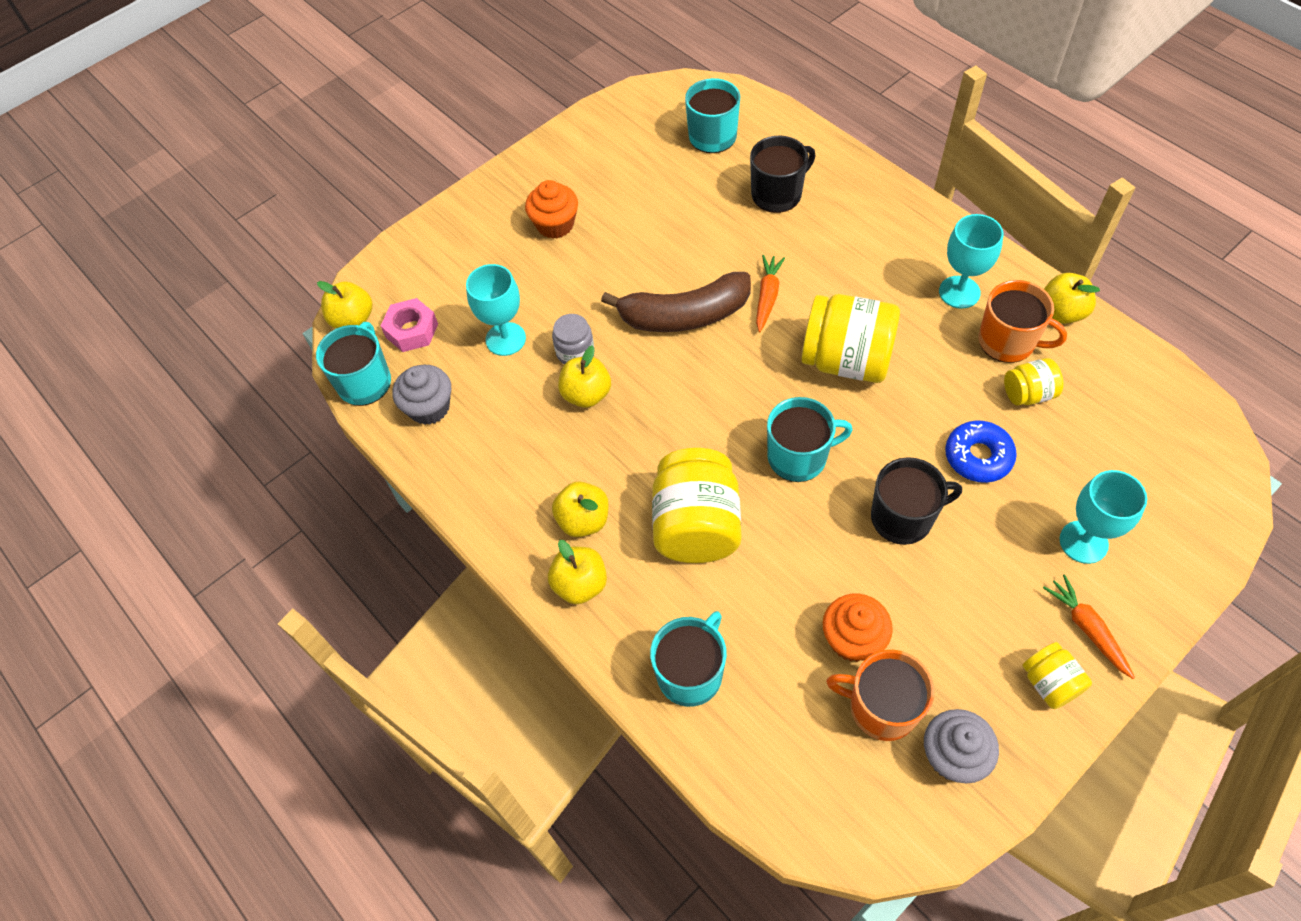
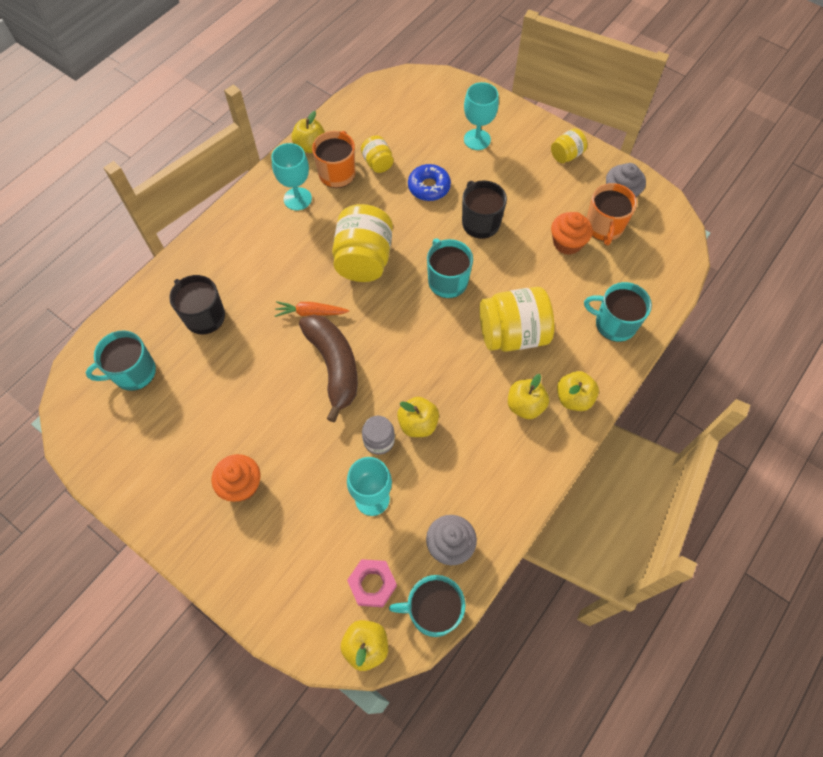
camera: 105 degrees left, 5 degrees up
(1087, 629) = (530, 139): orange carrot -> none

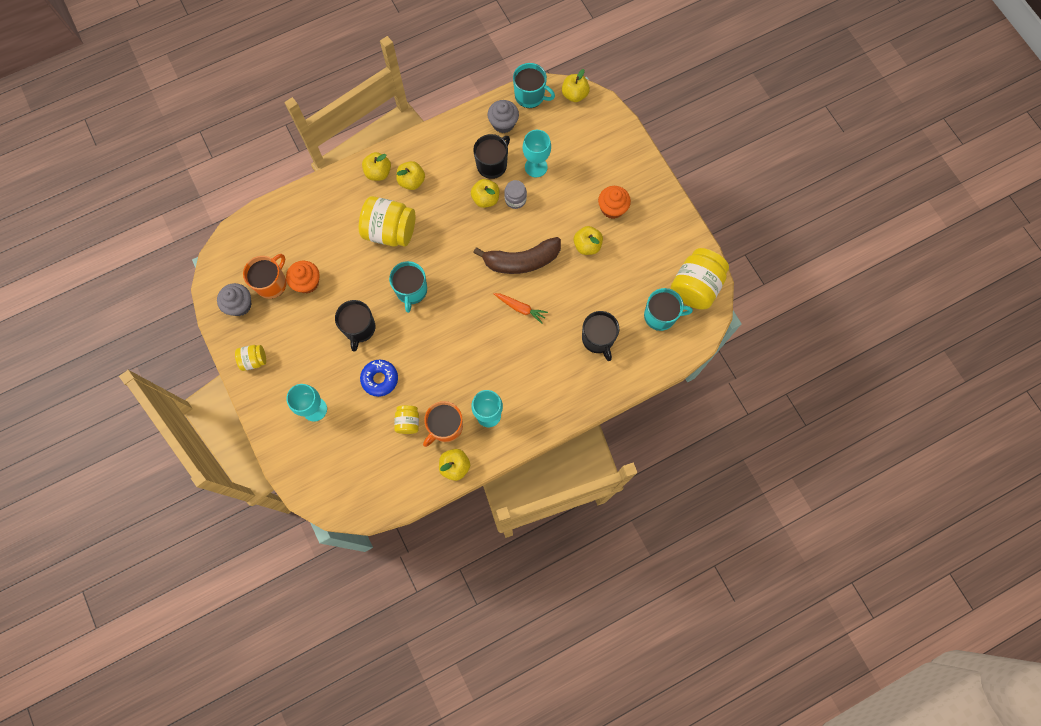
camera: 155 degrees left, 10 degrees up
(258, 419) = (587, 246): none -> yellow apple
(334, 366) = (522, 261): brown banana -> brown banana turned 105 degrees counterclockwise
(364, 259) = (462, 335): yellow jar -> yellow jar (695, 287)
(372, 584) = (557, 122): pink nut -> none
(433, 475) = (492, 164): none -> black mug
(614, 324) = (318, 208): turquoise mug -> none

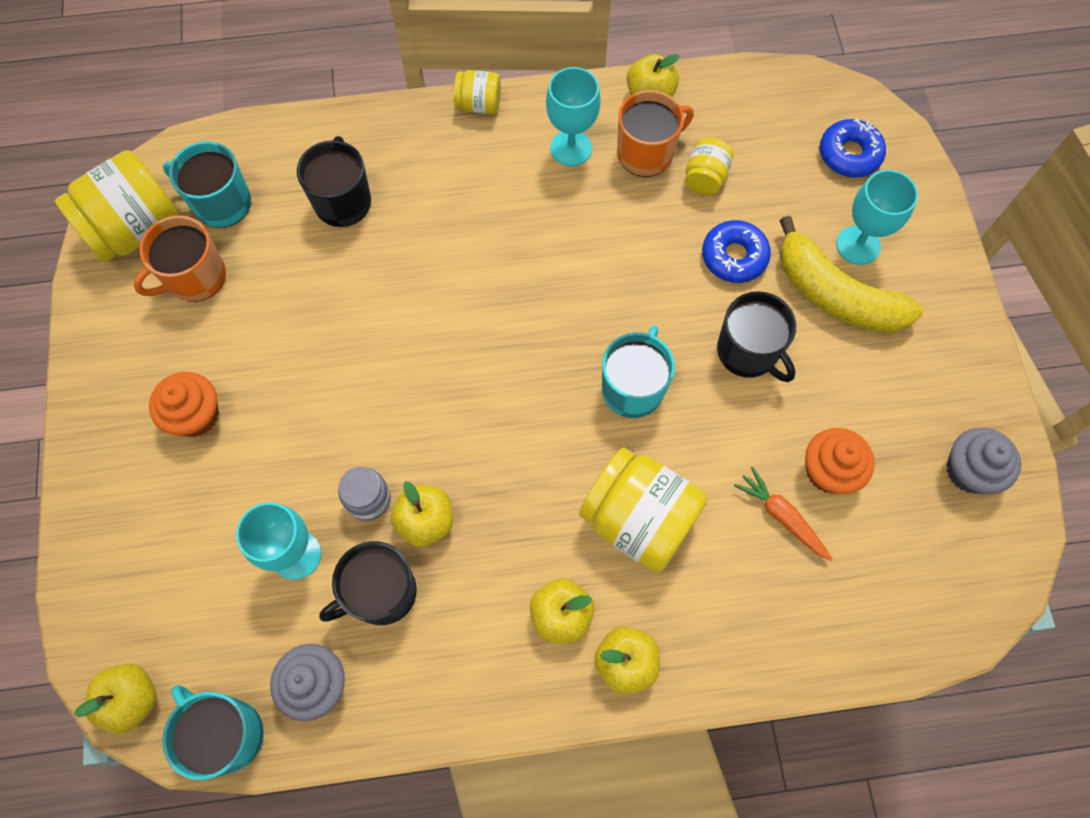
camera: 160 degrees left, 5 degrees down
(254, 360) = (954, 359): yellow jar -> yellow jar (479, 104)
(271, 283) = (900, 493): orange mug -> orange mug (195, 277)
(321, 375) = (835, 295): none -> yellow banana
(330, 467) = (849, 154): none -> blue donut
(359, 328) = (748, 352): black mug -> black mug turned 120 degrees clockwise
(520, 308) = (449, 292): orange carrot -> orange carrot (782, 516)
(522, 261) = (410, 374): brown banana -> none
(587, 246) = (279, 361): yellow apple -> none

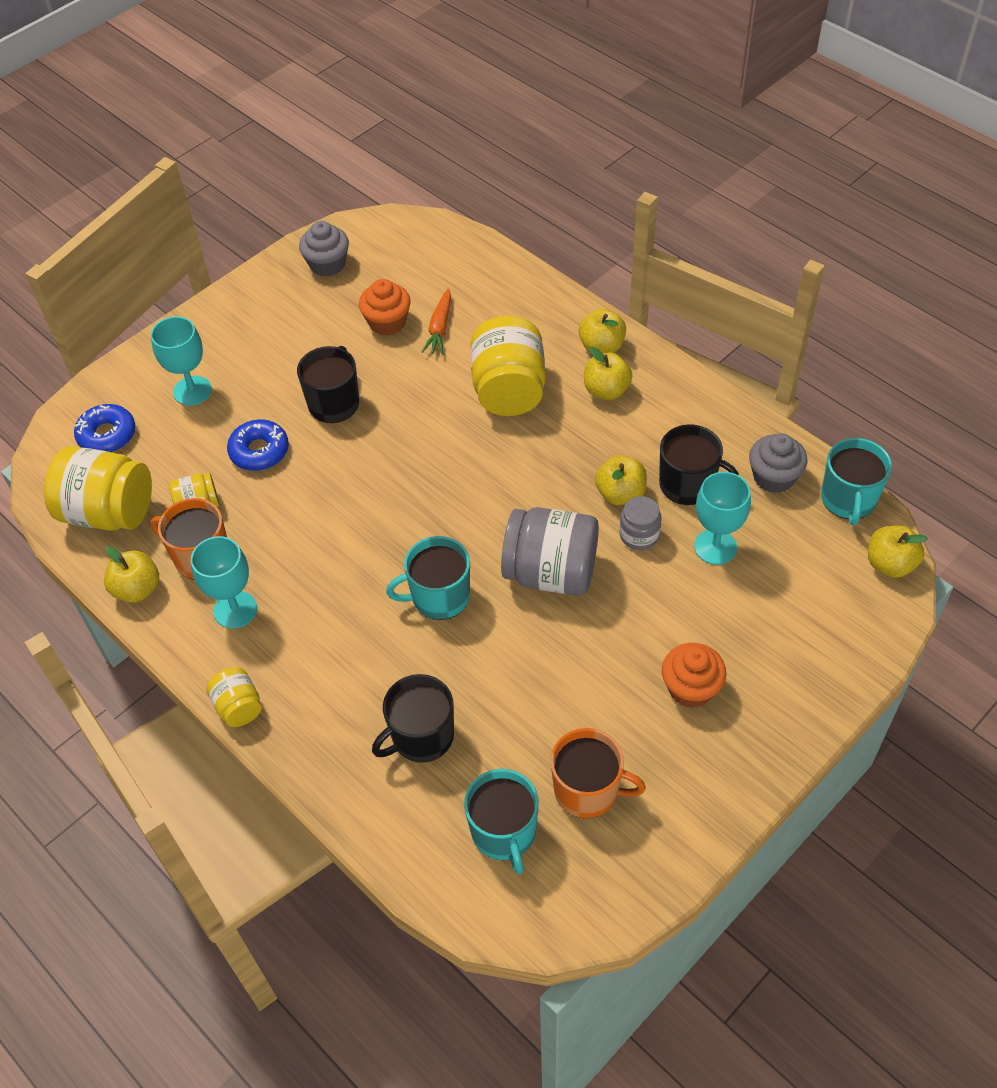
camera: 125 degrees left, 15 degrees down
(136, 229) = (588, 881): yellow jar -> yellow jar (109, 512)
(398, 395) = (551, 573): none -> grey jar
(633, 388) = (418, 446): turquoise mug -> turquoise mug (439, 597)
(835, 295) = (247, 382): yellow banana -> none

